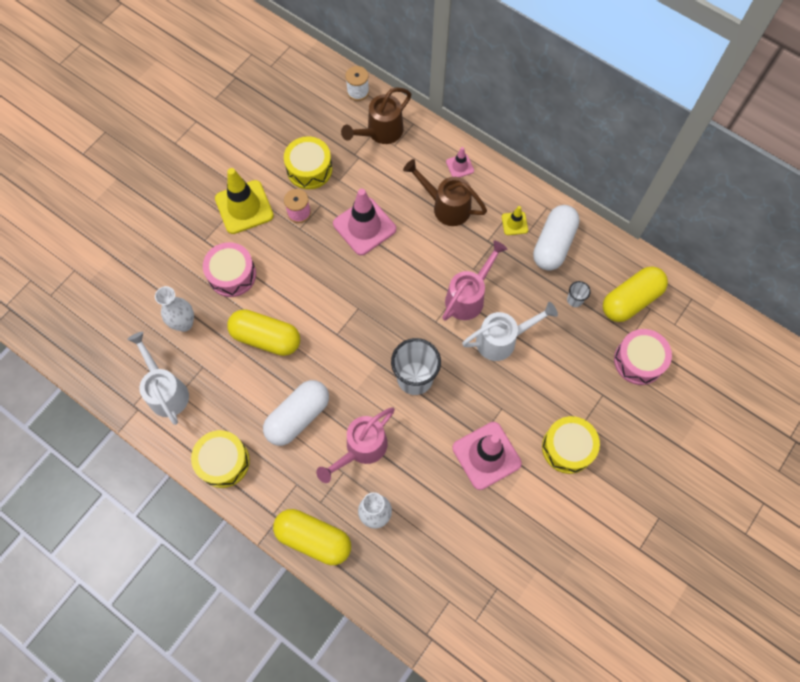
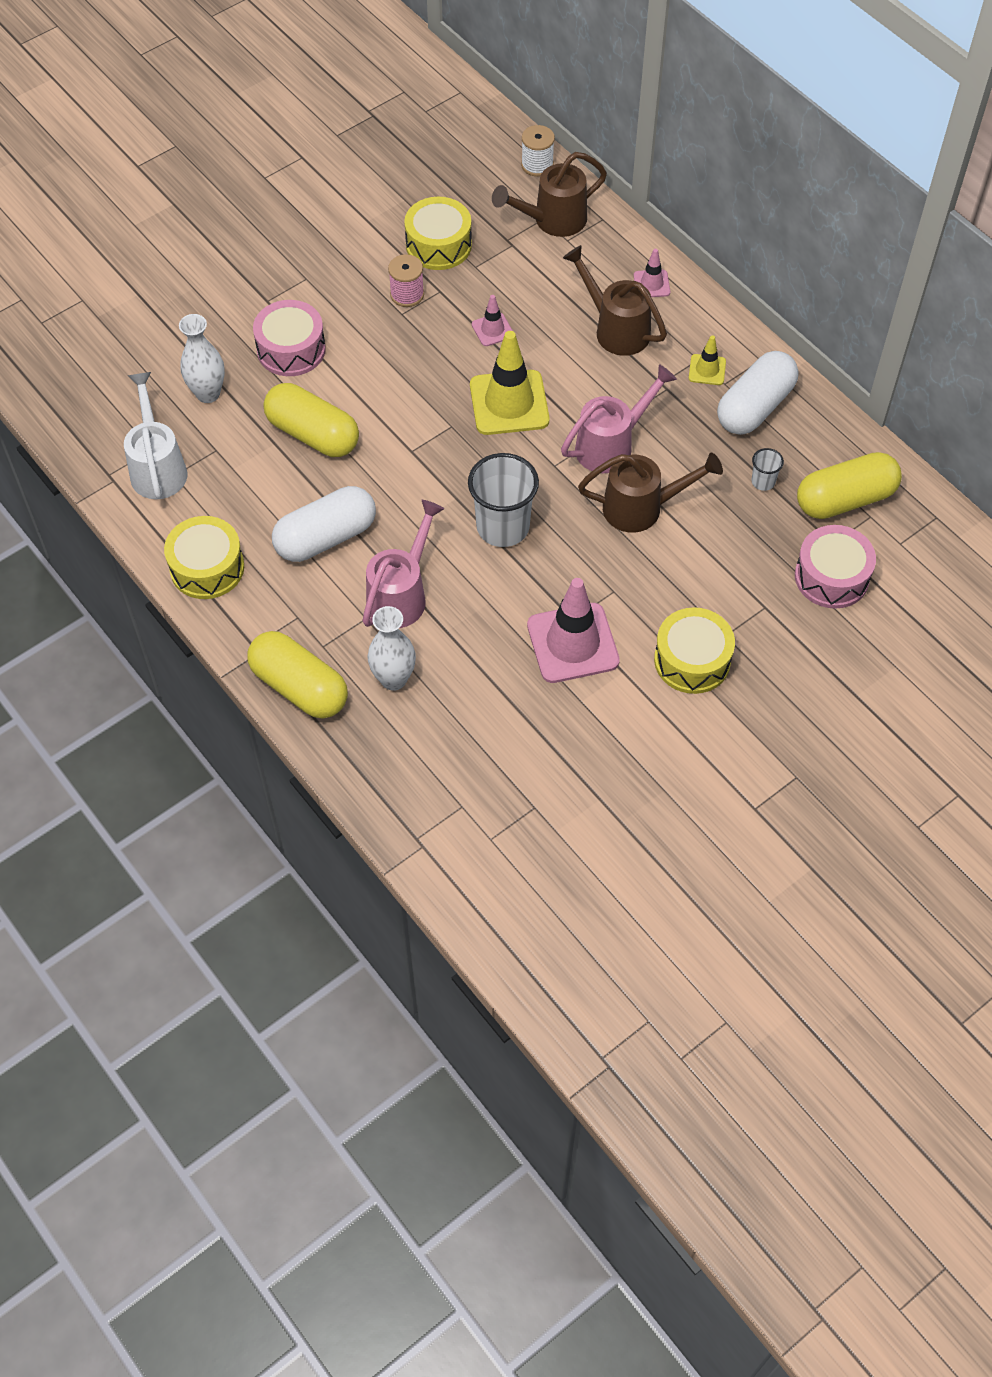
camera: 15 degrees right, 10 degrees down
(244, 207) = (334, 272): yellow traffic cone -> yellow traffic cone (509, 403)
(362, 448) = (401, 595): pink watering can -> pink watering can turned 150 degrees clockwise
(364, 226) = (492, 330): pink traffic cone -> pink traffic cone, size x0.49
(501, 340) = (641, 508): white watering can -> brown watering can

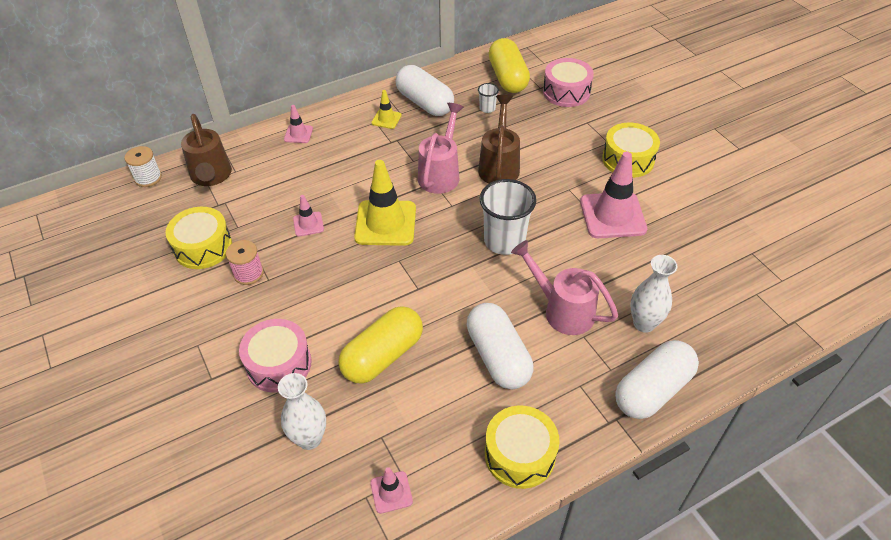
camera: 80 degrees left, 10 degrees down
(157, 468) = (391, 492): white watering can -> pink traffic cone
(299, 687) = (652, 390): yellow capsule -> white capsule
(610, 445) = (440, 174): pink watering can -> pink watering can turned 45 degrees clockwise
(616, 329) = (334, 157): brown watering can -> none

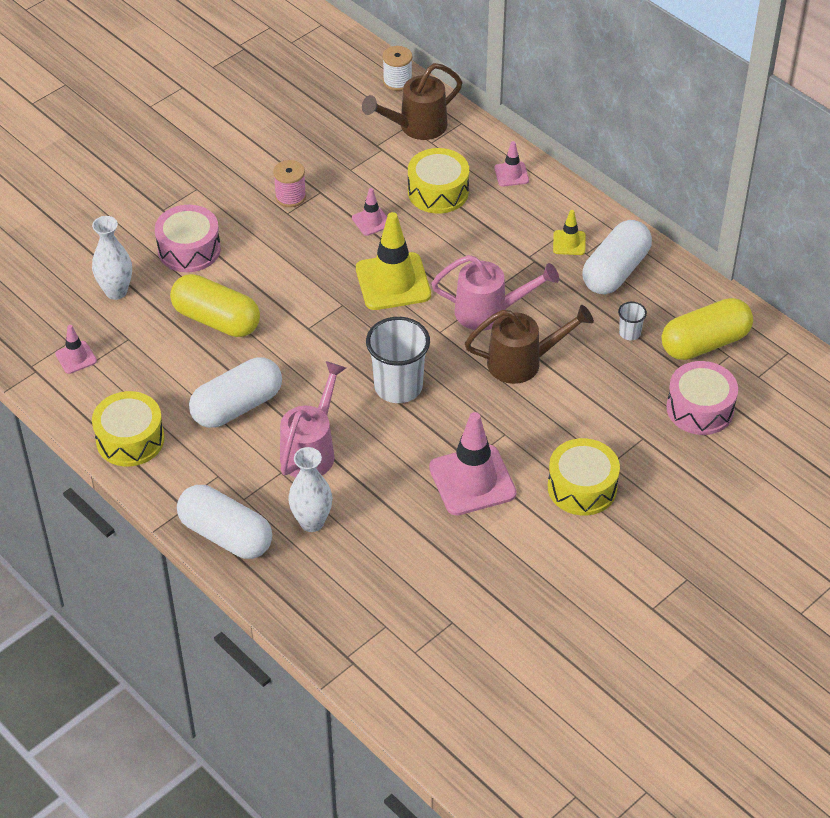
camera: 75 degrees right, 0 degrees up
(203, 247) = (315, 153): yellow drum -> yellow drum (438, 192)

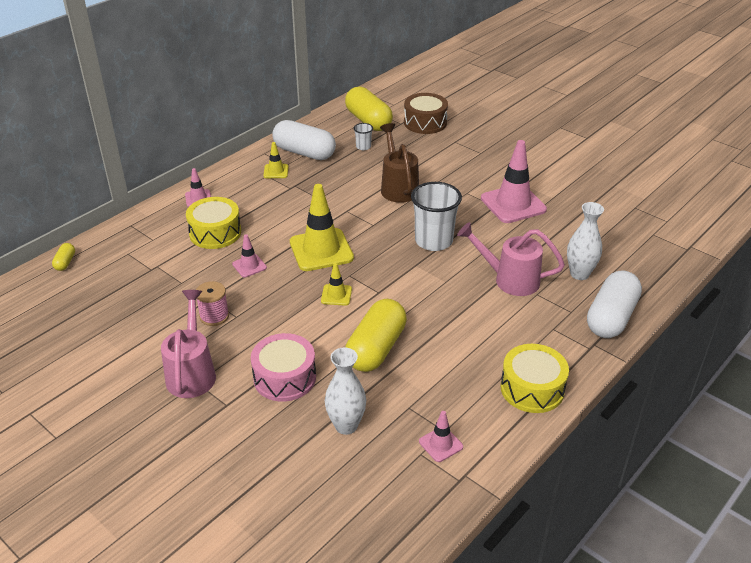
camera: 95 degrees left, 10 degrees down
(237, 406) = (475, 325): white capsule -> none
(308, 292) = (336, 295): none -> yellow traffic cone
(397, 81) = (65, 262): white spool -> yellow capsule
(417, 127) = (131, 248): brown watering can -> none
(489, 312) = (349, 203): pink watering can -> pink watering can (192, 373)
(582, 487) = (503, 162): yellow drum -> none
(700, 408) = (425, 122): pink drum -> brown drum

